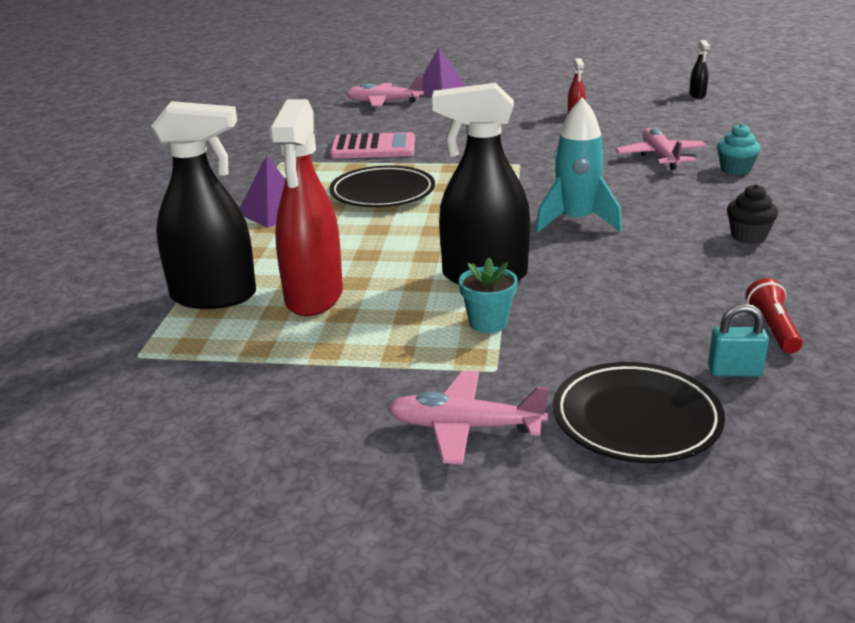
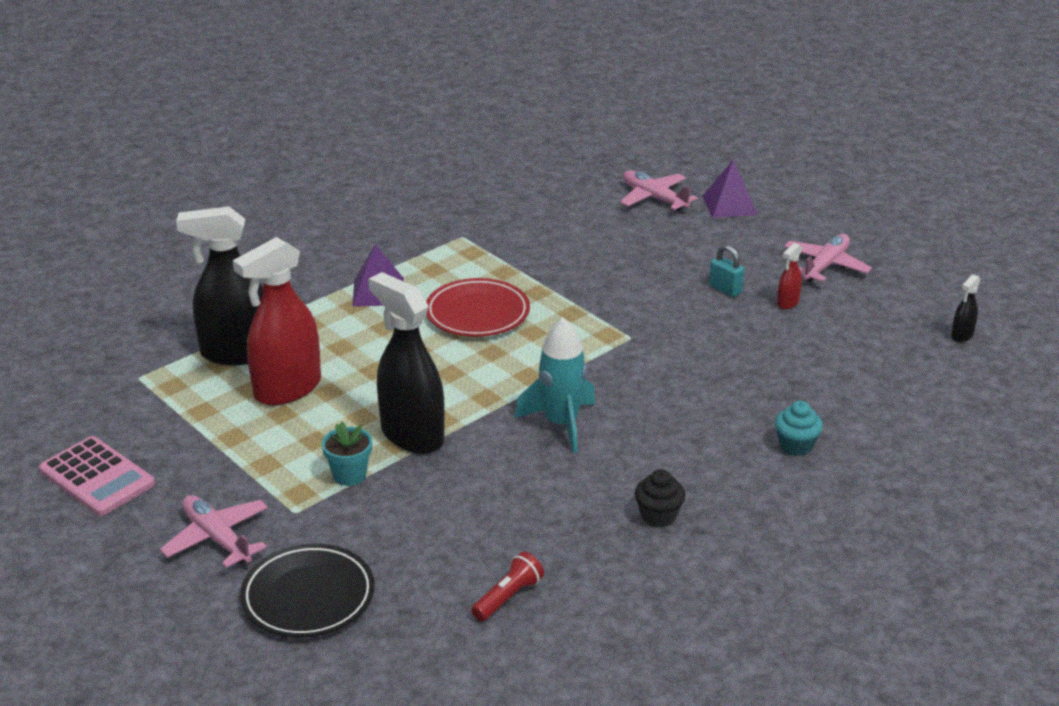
camera: 40 degrees right, 5 degrees up
(214, 296) = (236, 353): black spray bottle -> black spray bottle turned 135 degrees clockwise
(373, 148) = (552, 256): pink calculator -> pink calculator (97, 477)
(382, 193) = (477, 313): black plate -> red plate
(660, 157) = (761, 394): pink plane -> pink plane (825, 266)
(734, 371) = (422, 608): turquoise padlock -> turquoise padlock (725, 289)

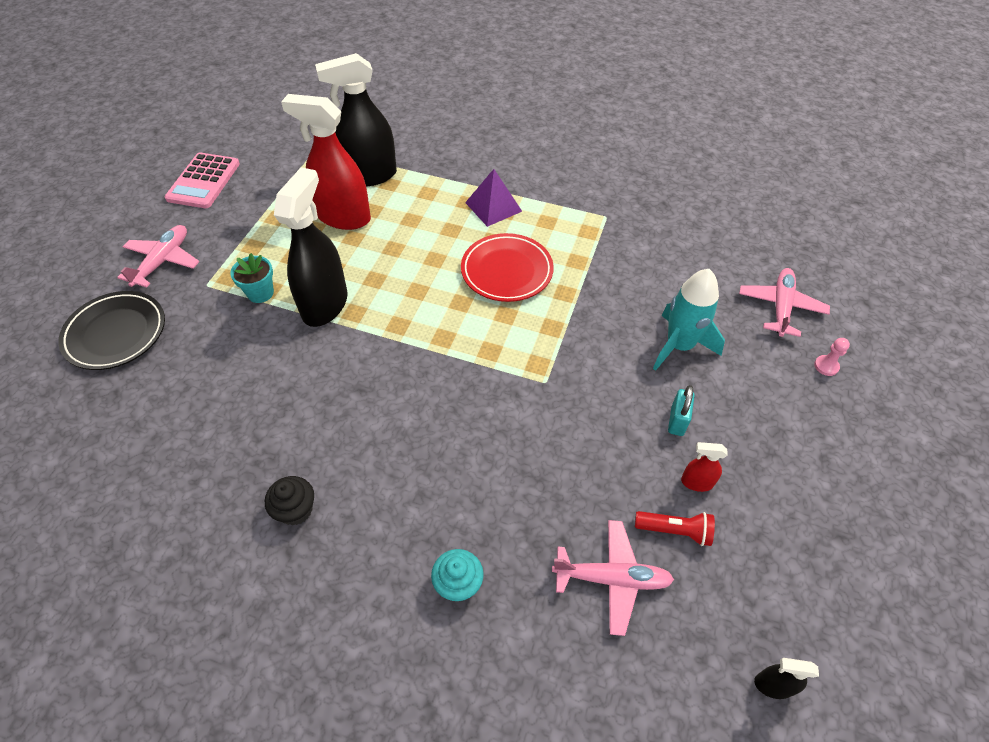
camera: 60 degrees right, 20 degrees up
(236, 353) = (369, 176): black spray bottle -> black spray bottle turned 75 degrees counterclockwise
(508, 597) = (150, 449): red flashlight -> red flashlight (675, 530)
(561, 424) = (390, 387): turquoise rocket -> turquoise rocket (679, 346)
(729, 205) = (826, 366): purple pyramid -> pink pawn
(825, 266) = (793, 490): pink plane -> pink plane (612, 579)

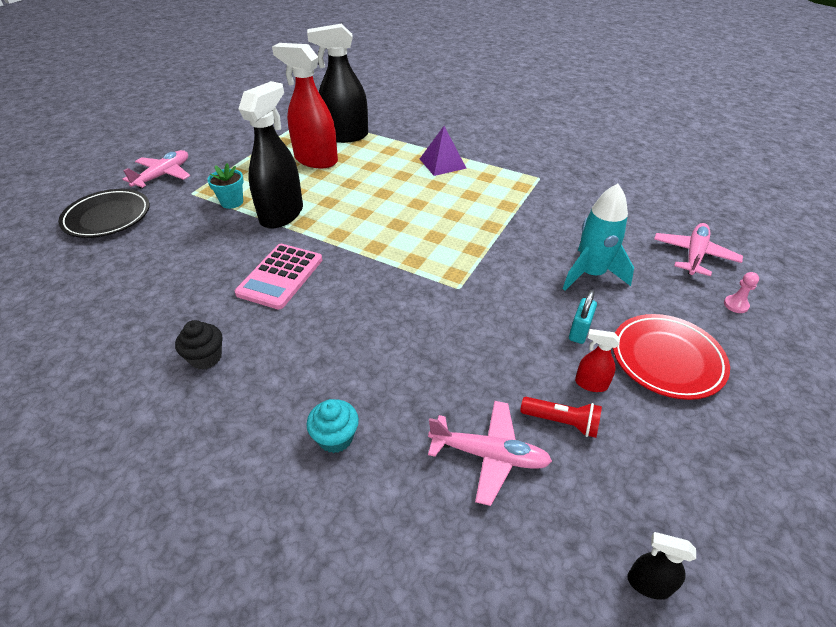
camera: 10 degrees right, 10 degrees down
(203, 181) = (214, 130): pink calculator -> pink calculator (280, 276)
(507, 271) = (443, 206): red plate -> red plate (666, 359)

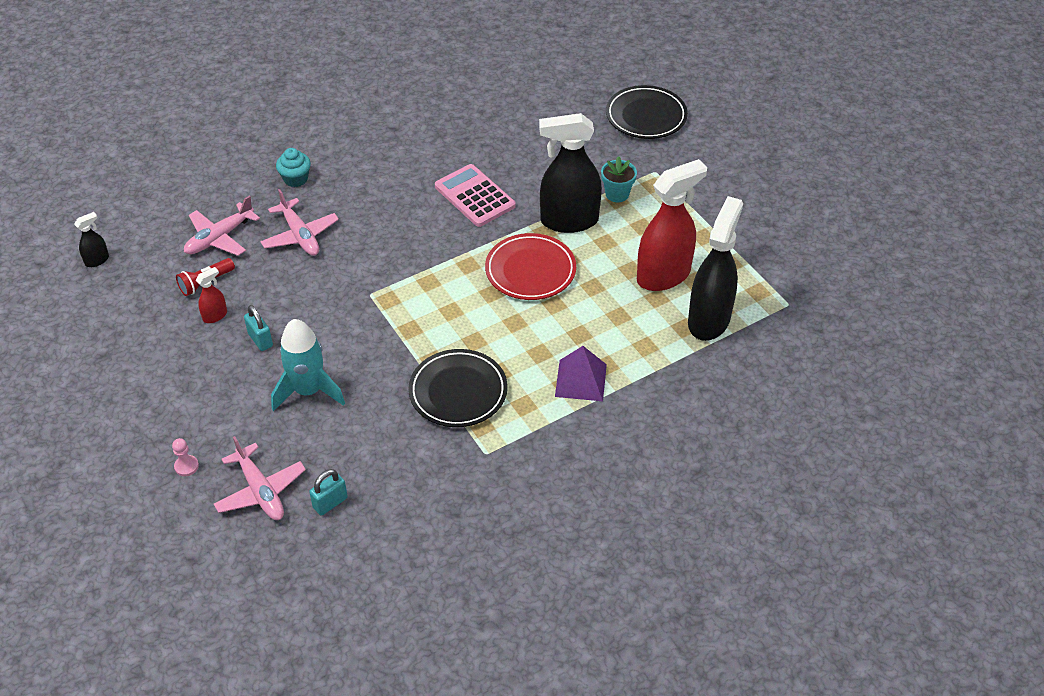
camera: 120 degrees right, 5 degrees up
(163, 175) = (706, 159): pink plane -> pink plane (300, 235)
(206, 358) = (415, 140): black cupcake -> none
(282, 214) = (569, 221): black spray bottle -> black spray bottle turned 120 degrees clockwise
(506, 204) = (458, 392): none -> black plate
(655, 221) = (330, 503): none -> turquoise padlock
(666, 359) = (190, 373): red plate -> red plate (530, 271)

